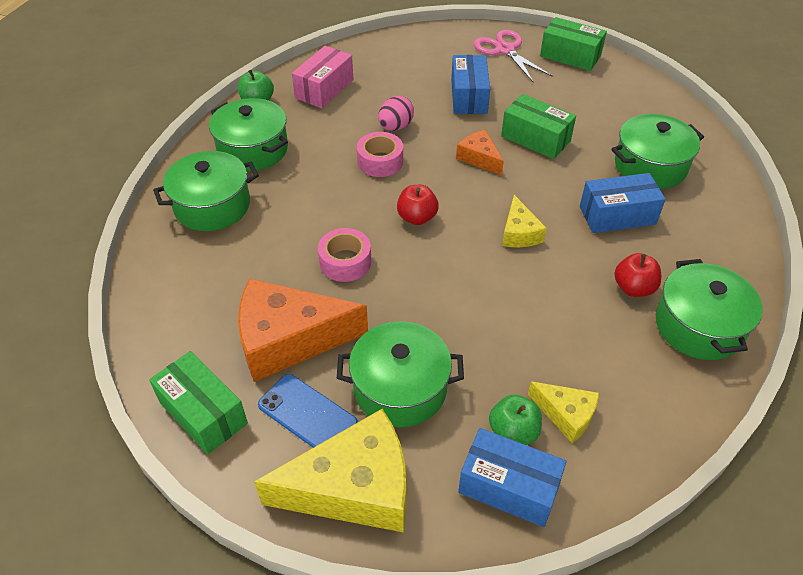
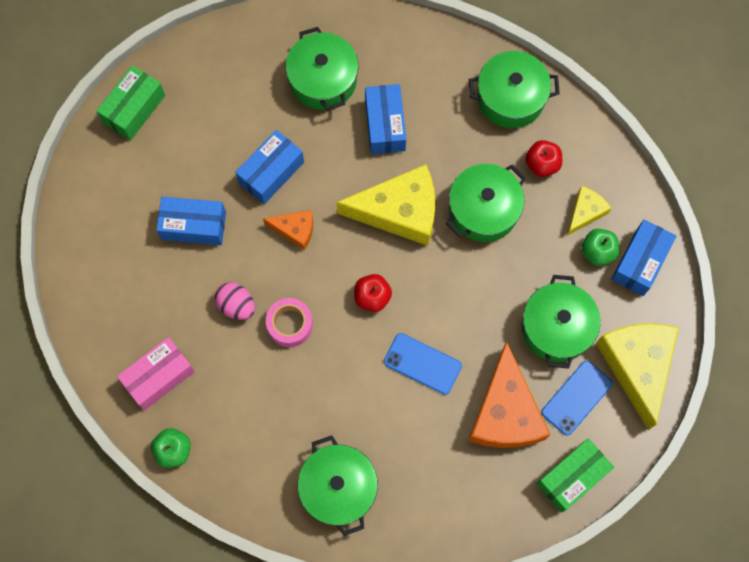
camera: 85 degrees left, 25 degrees up
(253, 149) = (256, 452): green pot -> green pot (483, 210)
(324, 89) = (159, 377): pink box -> pink box turned 75 degrees counterclockwise
(345, 262) = (422, 364): pink tape -> blue phone
(479, 158) = (295, 230): orange cheese -> orange cheese turned 135 degrees counterclockwise
(505, 50) = (112, 174): pink scissors -> none
(519, 233) = (399, 211): yellow cheese -> yellow cheese, size x1.98
(535, 138) = (271, 172): green box -> blue box
(633, 288) = (469, 134): red apple -> red apple (542, 164)

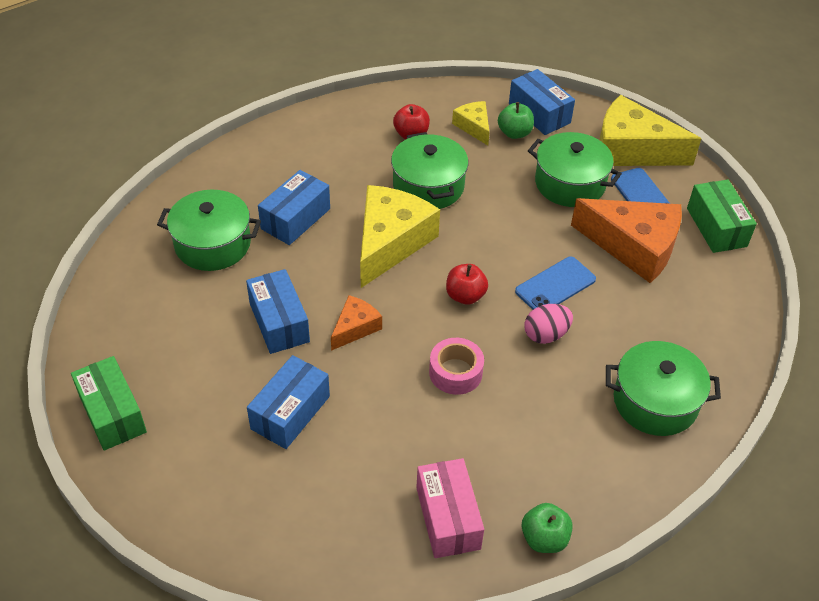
camera: 65 degrees left, 25 degrees down
(236, 305) = (406, 410): pink egg -> pink egg (546, 335)
(385, 125) = (295, 219): blue box -> blue box turned 75 degrees counterclockwise
(510, 98) = (335, 129): green pot -> none

